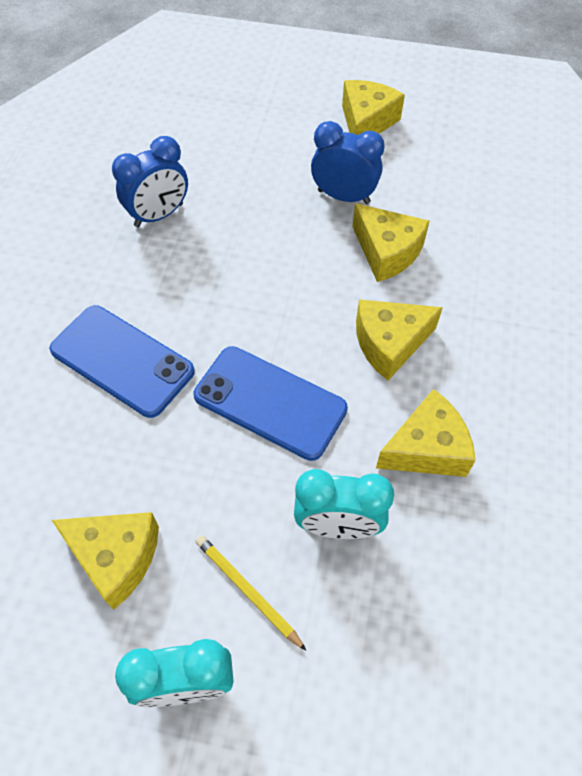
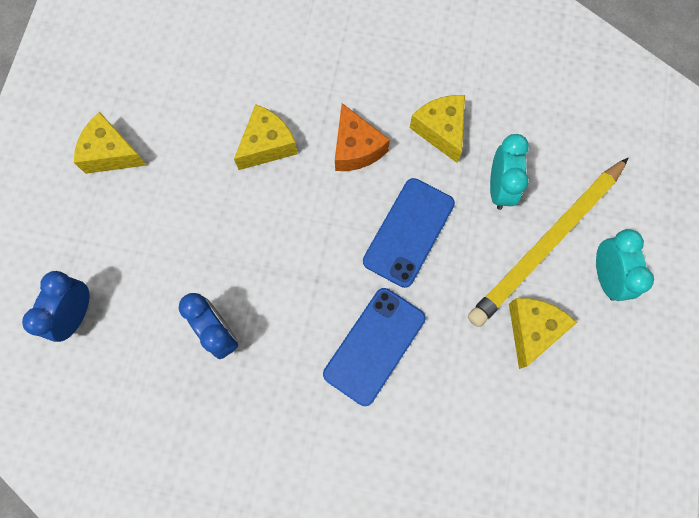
camera: 90 degrees left, 15 degrees up
(248, 591) = (546, 243): yellow pencil -> yellow pencil, size x2.40
(343, 196) = (204, 175): blue clock -> blue clock (76, 314)
(389, 344) = (356, 148): yellow cheese -> orange cheese

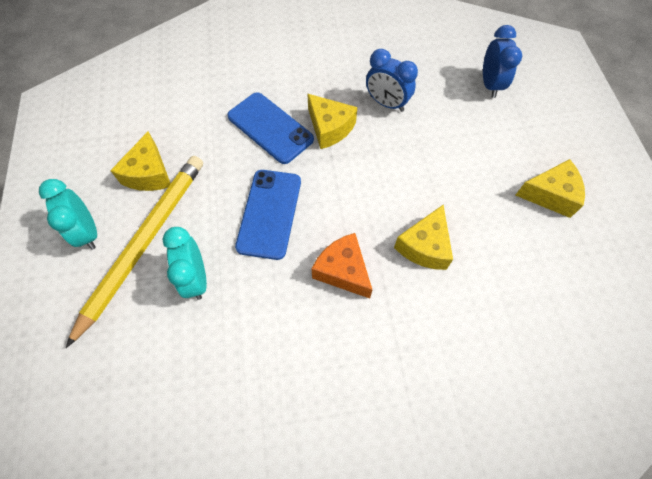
camera: 160 degrees right, 10 degrees down
(374, 346) = (270, 128): blue phone -> blue phone turned 60 degrees counterclockwise
(441, 130) = (267, 317): yellow cheese -> yellow cheese (329, 128)

